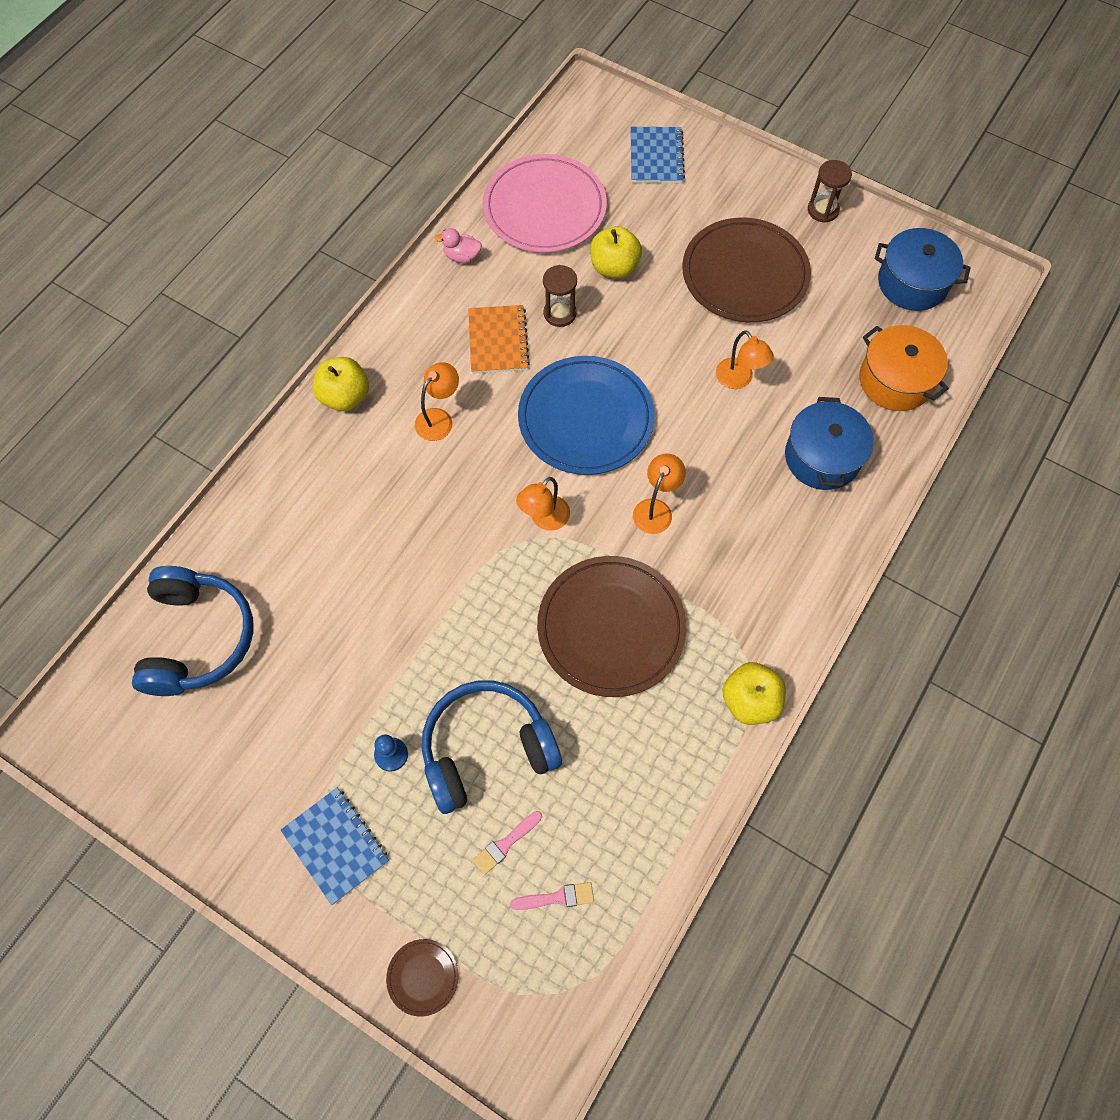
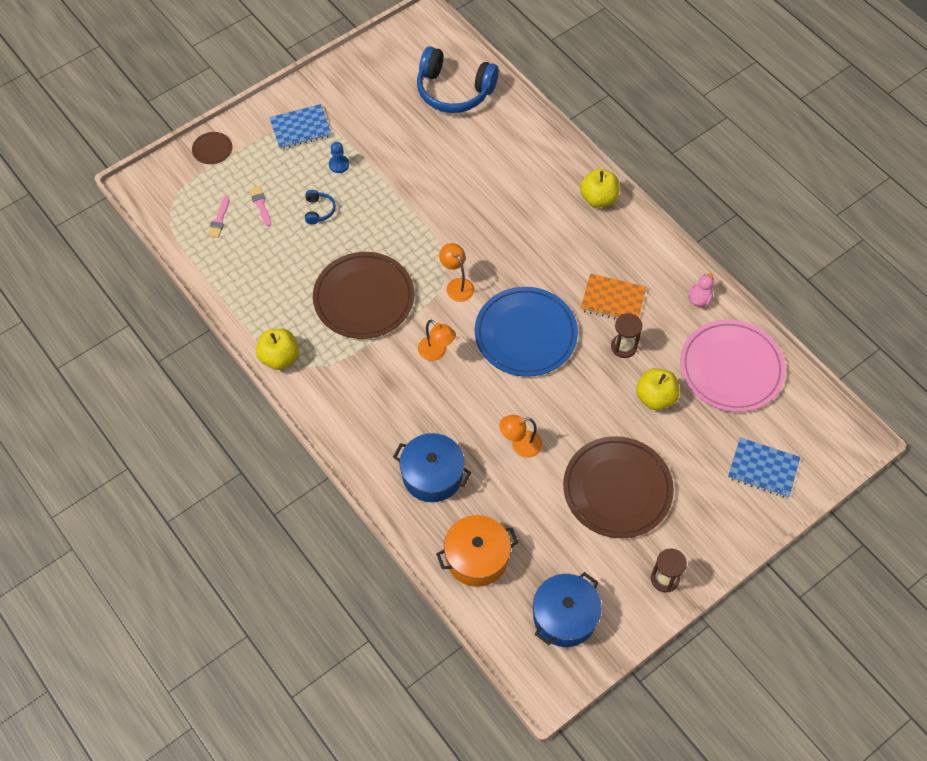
camera: 110 degrees right, 5 degrees down
(439, 418) = (560, 247): orange lamp -> none
(486, 749) = (319, 210): blue headphones -> blue headphones, size x0.43

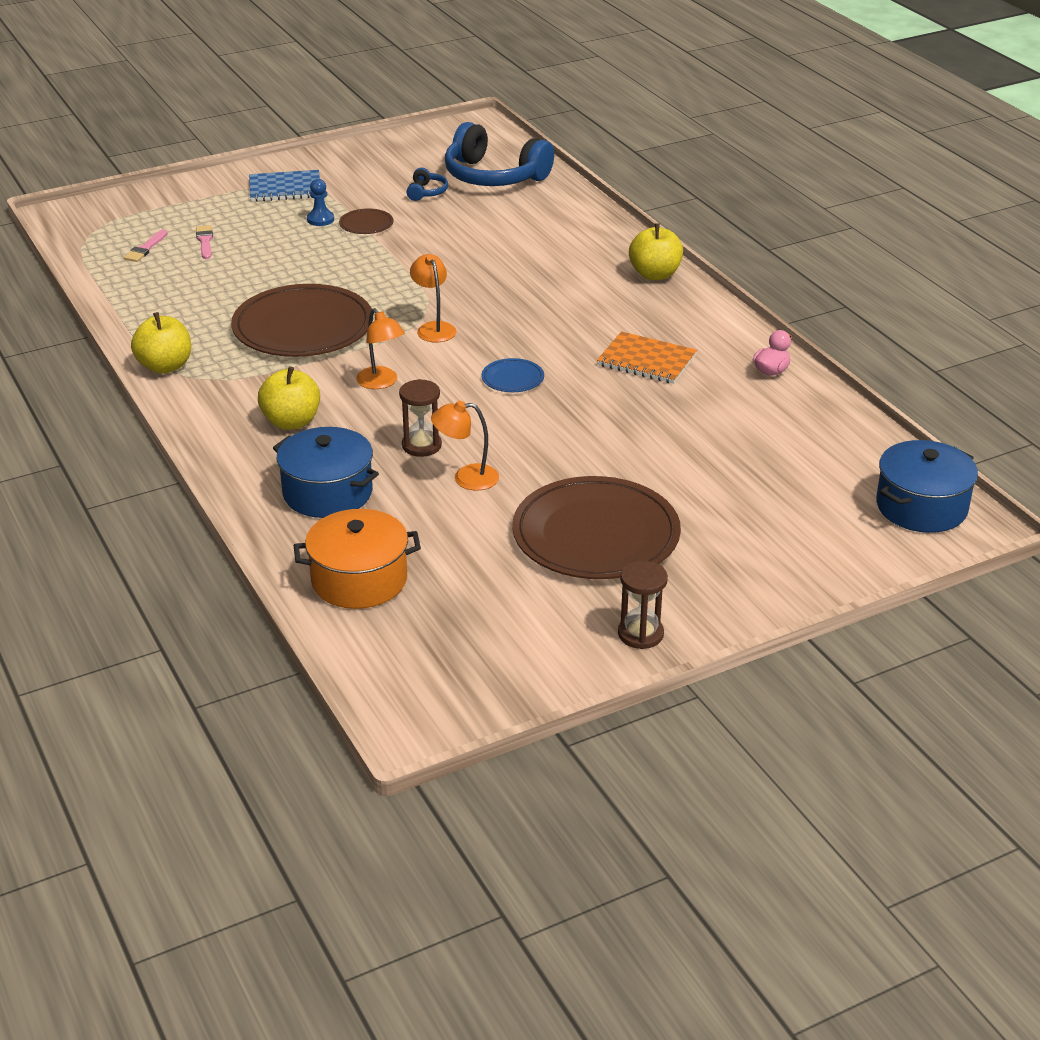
camera: 10 degrees right, 25 degrees down
(212, 149) = (166, 195): brown plate -> brown plate (366, 224)
(319, 210) = (277, 252): blue headphones -> blue headphones (426, 192)
(525, 334) = (512, 378): blue plate -> blue plate, size x0.43
(564, 616) = (470, 656): blue pot -> blue pot (921, 507)
(624, 347) = (649, 403): brown hourglass -> brown hourglass (421, 445)
(655, 397) = (680, 453): yellow apple -> yellow apple (291, 422)
(731, 368) = (801, 437): pink plate -> none
(763, 469) = (825, 538): blue notebook -> none

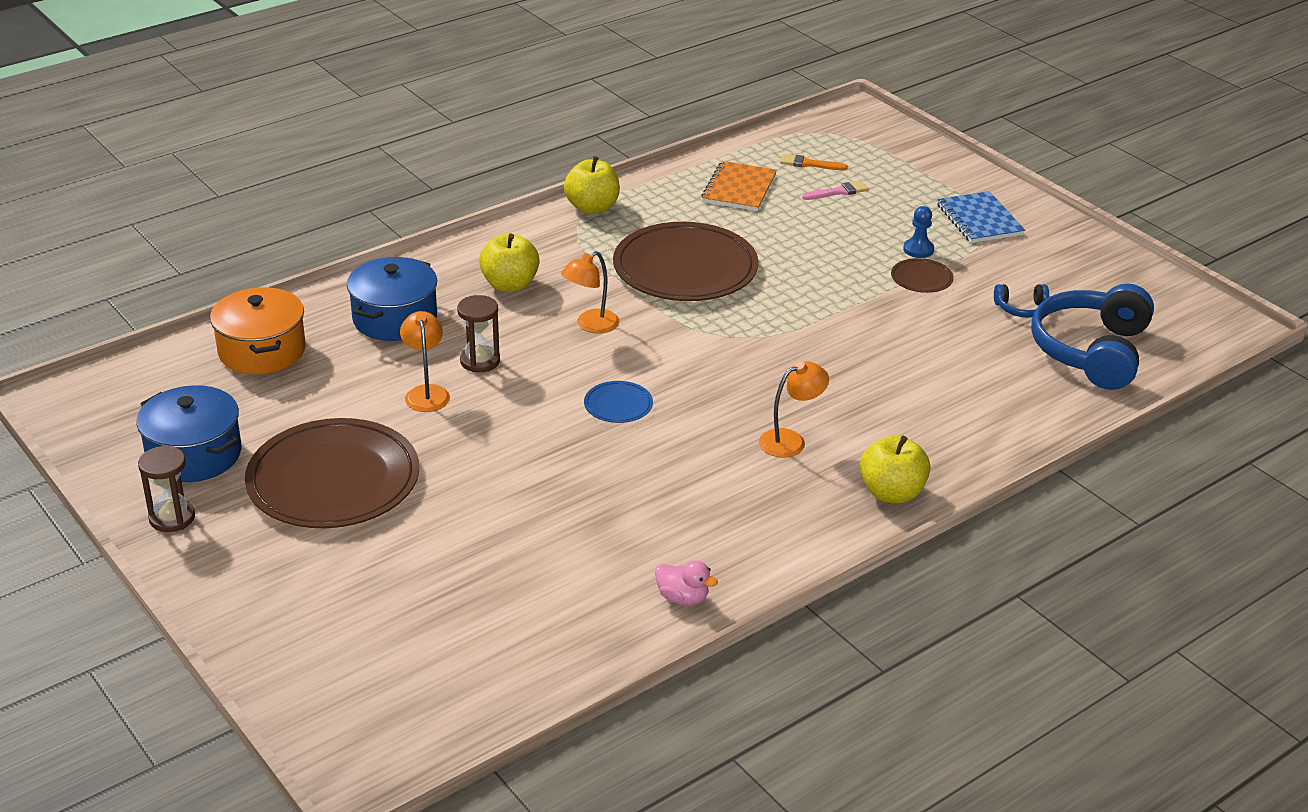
camera: 80 degrees right, 0 degrees up
(145, 248) = (809, 164): pink brush -> orange brush
(434, 328) = (708, 345): orange lamp -> orange lamp (790, 440)
(646, 360) = (680, 496): orange notebook -> orange notebook (739, 188)
(921, 507) = (398, 727): blue pot -> blue pot (194, 454)

